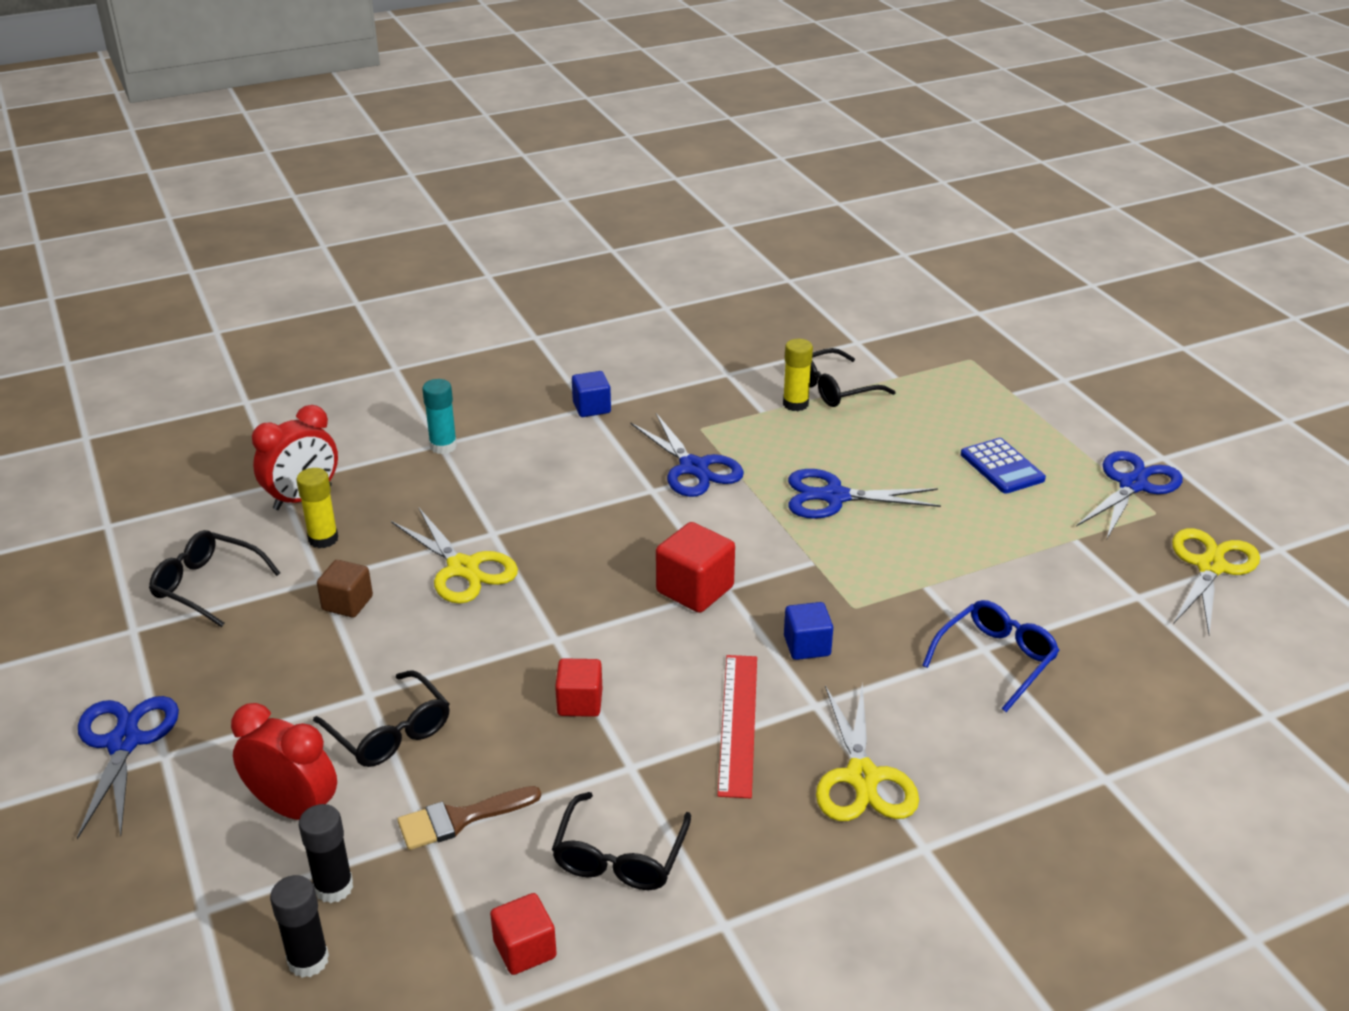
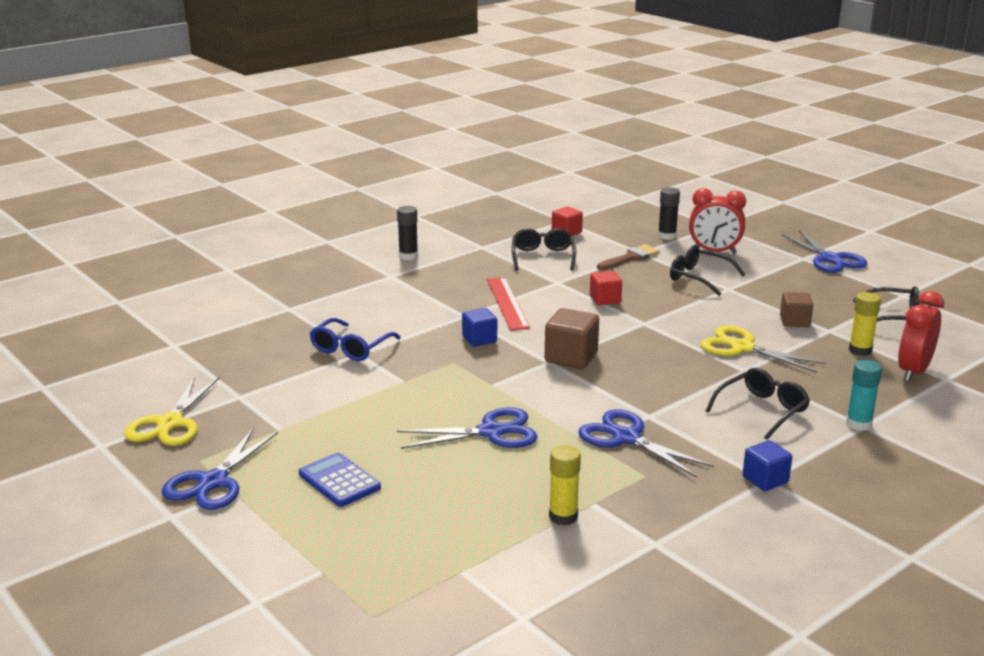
camera: 165 degrees right, 10 degrees down
(308, 960) = (655, 221): black glue stick -> black glue stick (408, 256)
(695, 589) = (571, 357): red cube -> brown cube
(835, 389) = (527, 542): black glasses -> black glasses (762, 410)
(862, 777) = (428, 293): yellow scissors -> none

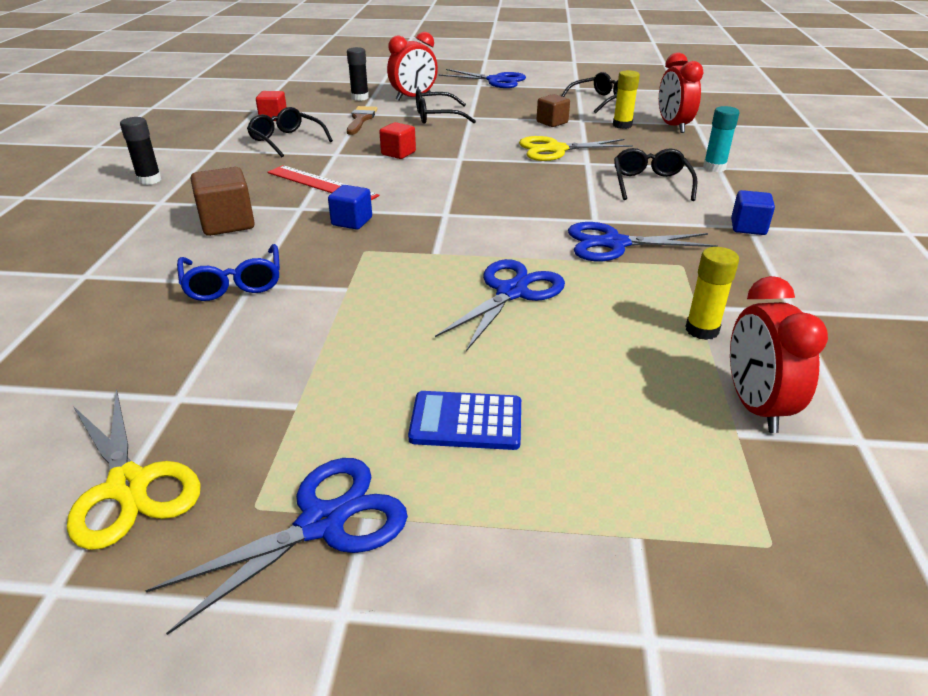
camera: 45 degrees left, 10 degrees up
(213, 482) = (322, 523): blue scissors -> blue scissors turned 105 degrees counterclockwise
(501, 567) = (755, 406): none -> red clock
(571, 357) = (456, 204): brown cube -> brown cube (227, 223)

